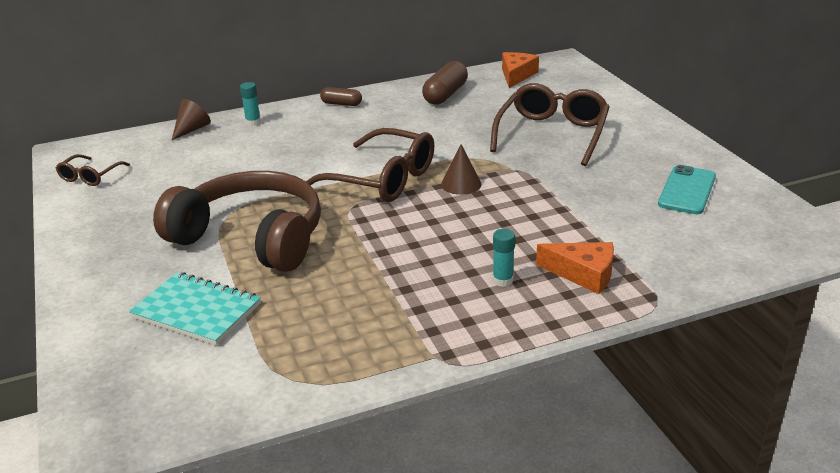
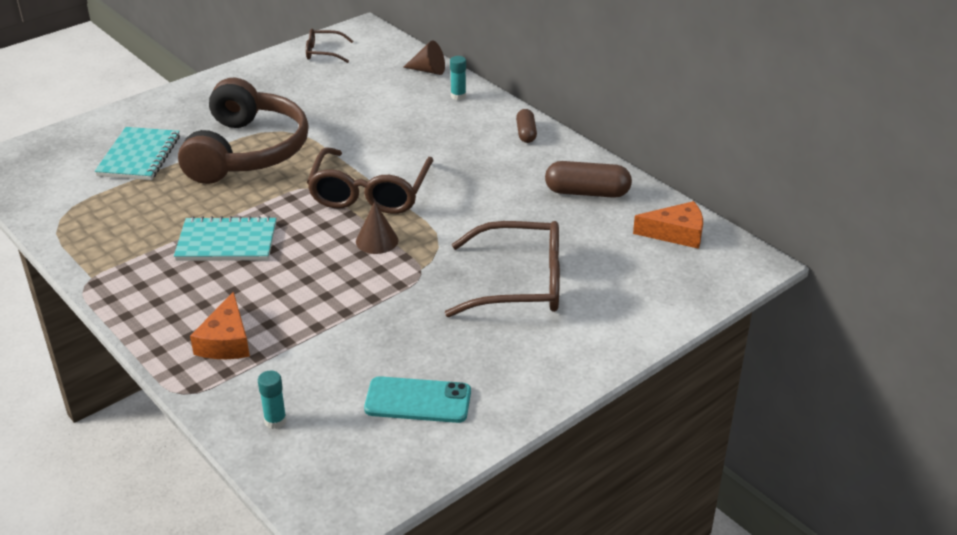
camera: 70 degrees right, 5 degrees up
(417, 262) = (227, 242): none -> turquoise notebook
(503, 280) = (206, 294): turquoise glue stick -> turquoise glue stick (275, 421)

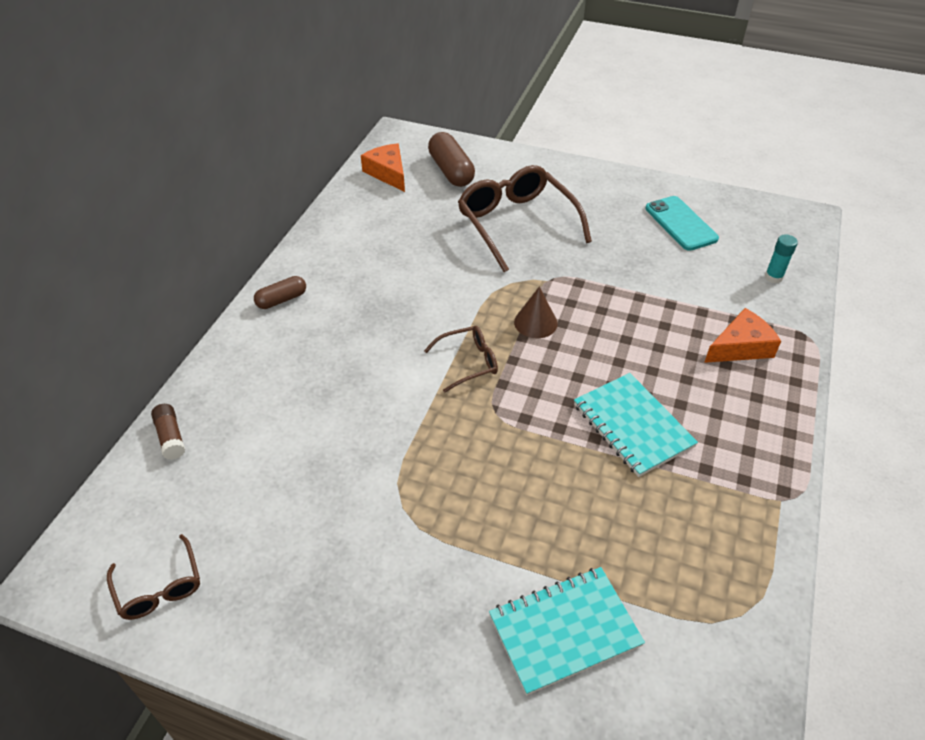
camera: 120 degrees left, 10 degrees up
(247, 151) = (470, 514): brown headphones -> none
(370, 193) = (468, 362): brown glasses -> brown glasses, size x0.51
(428, 70) = (171, 437): brown cone -> brown glue stick
(458, 96) = (227, 381): turquoise glue stick -> none
(587, 192) = (363, 230): brown capsule -> brown capsule (451, 171)

